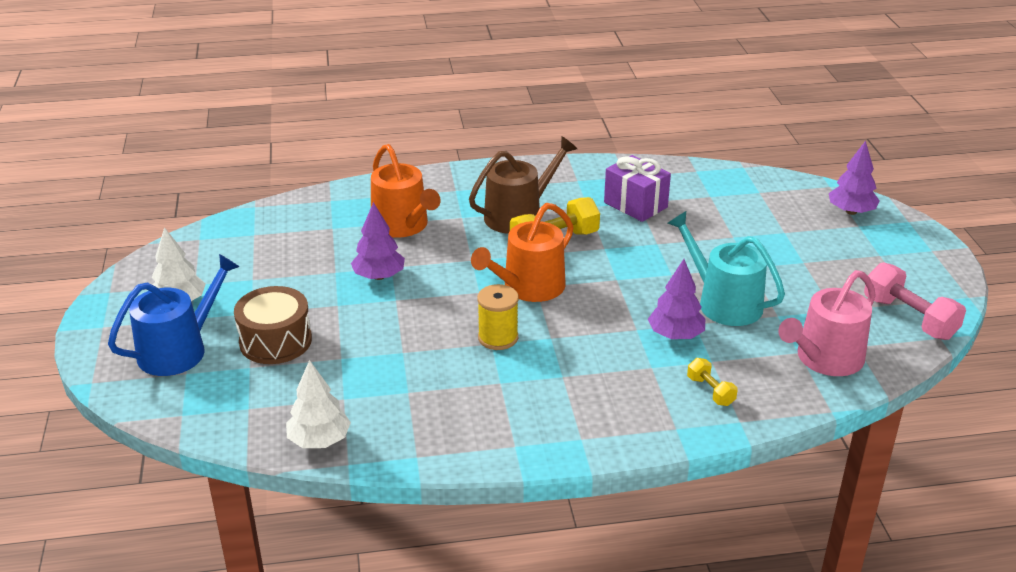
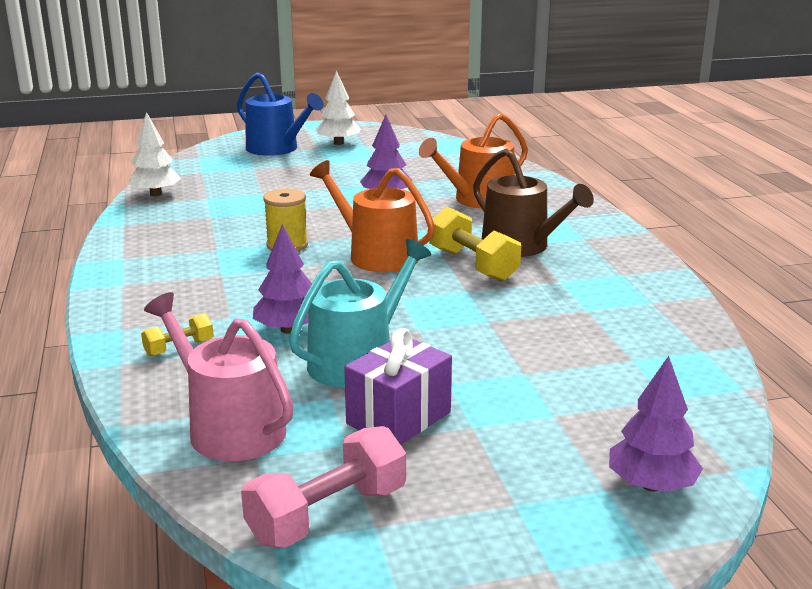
camera: 85 degrees right, 10 degrees down
(275, 341) = (286, 172): brown drum -> none
(635, 205) = (578, 308): purple gift -> purple gift (398, 418)

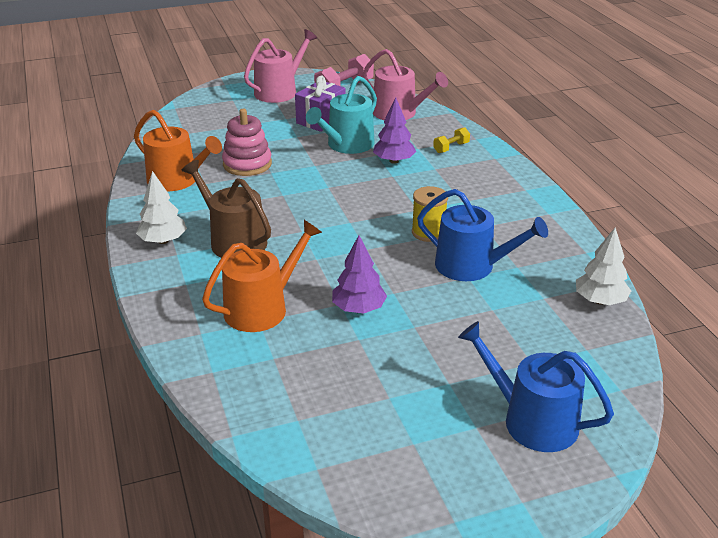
camera: 175 degrees right, 10 degrees up
(257, 218) = (472, 266): none -> blue watering can
(338, 143) = (453, 446): white tree -> white tree (163, 241)
(376, 255) = (352, 225): orange watering can -> orange watering can (177, 180)
(472, 265) = (276, 218): yellow dumbbell -> none
(494, 513) = (279, 91): none -> pink watering can
(529, 335) = (247, 164): none -> pink stacking toy
(651, 485) = (213, 101): purple tree -> none

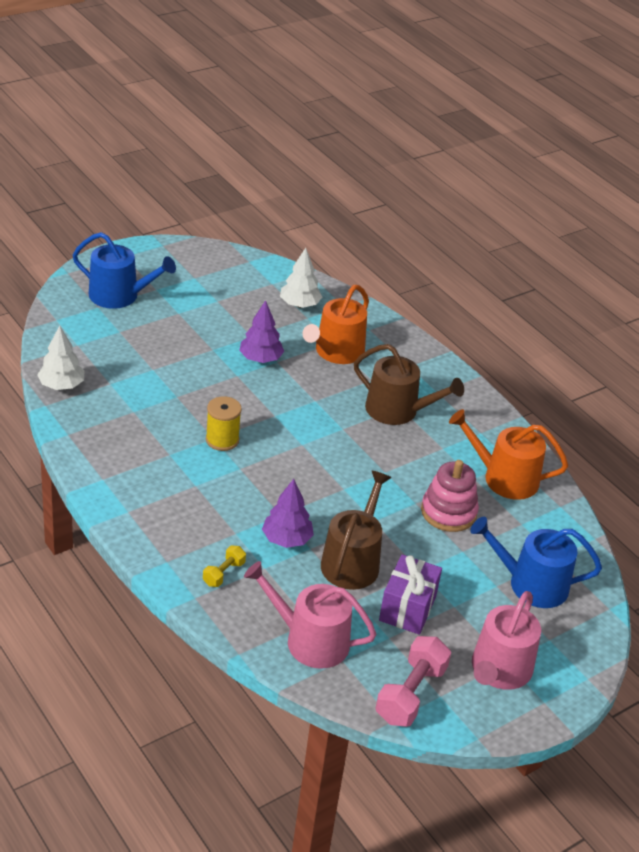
camera: 160 degrees right, 5 degrees up
(163, 241) = (459, 404): white tree -> white tree (299, 304)
(347, 145) = (352, 561): turquoise watering can -> brown watering can
(472, 266) = (174, 407): blue watering can -> blue watering can (530, 584)

